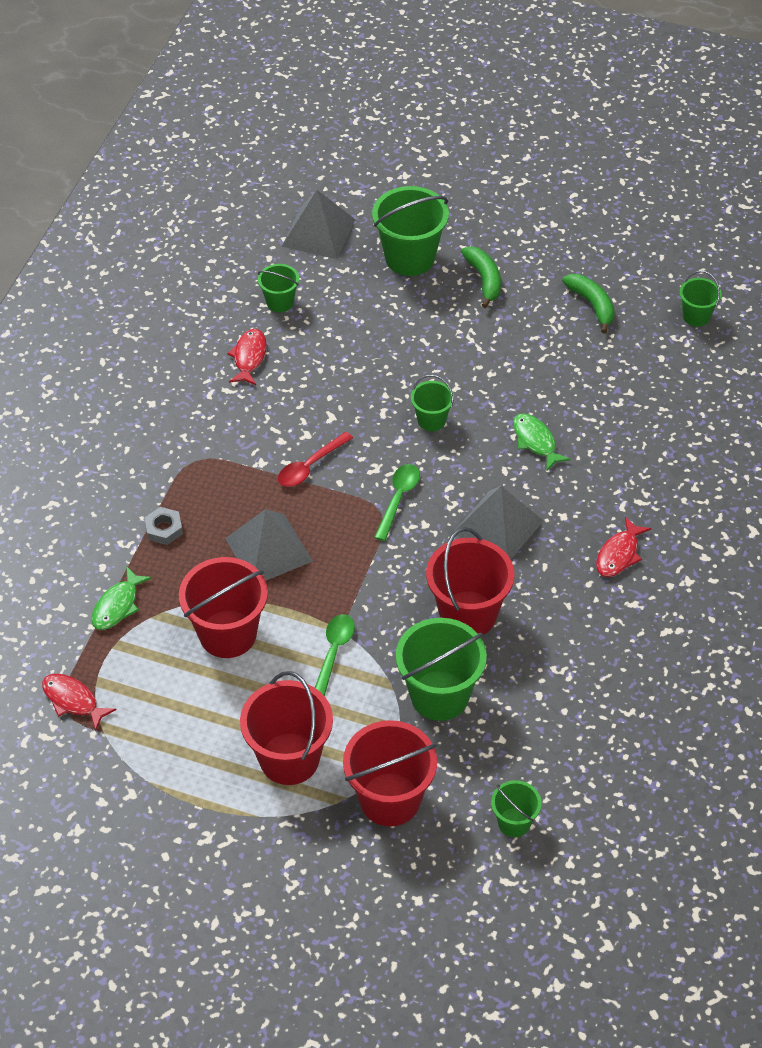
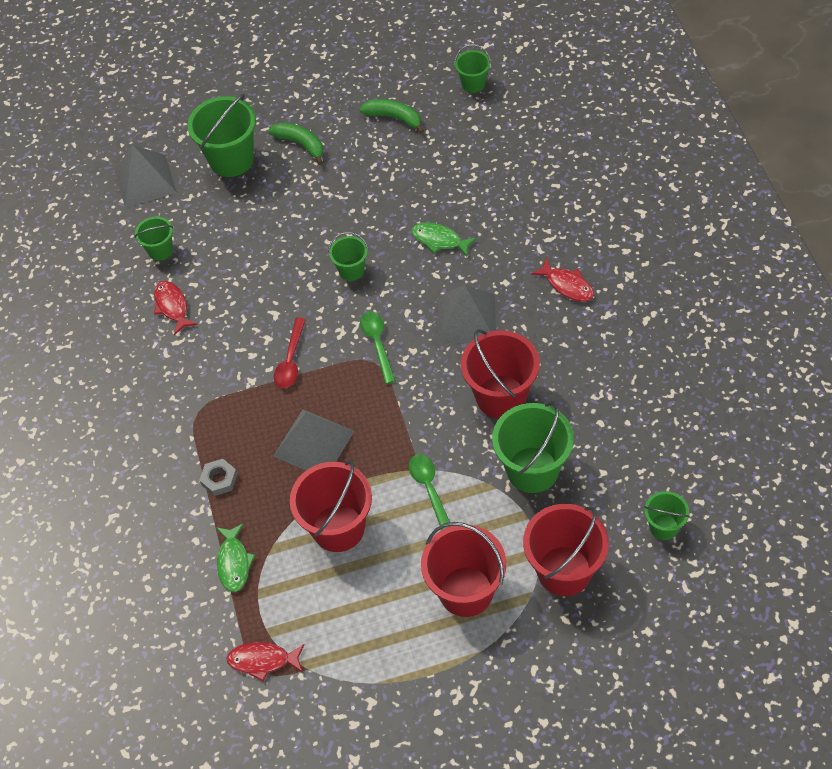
camera: 30 degrees left, 5 degrees up
(619, 554) = (567, 285): red fish -> red fish turned 45 degrees counterclockwise

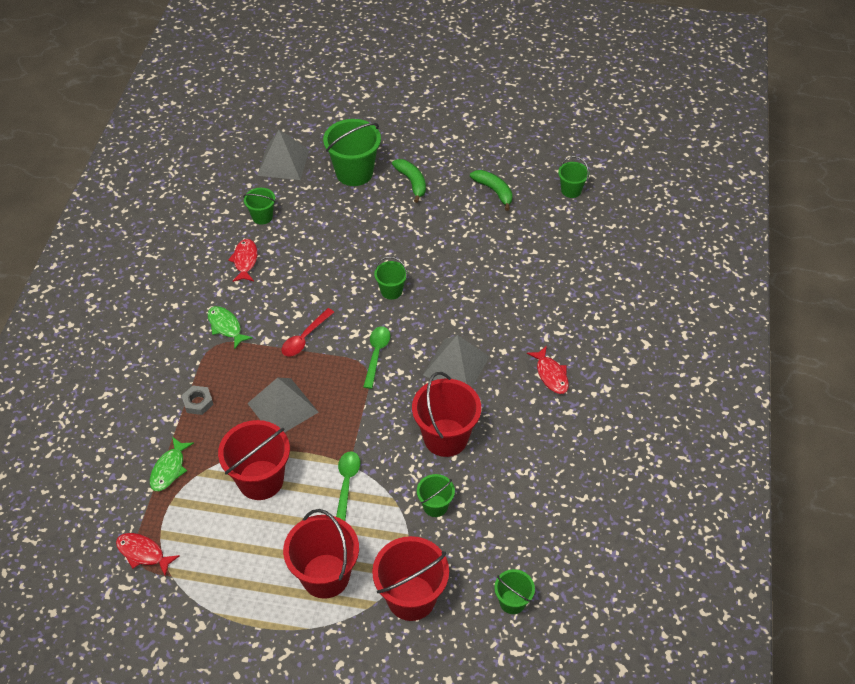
camera: 20 degrees right, 5 degrees down
(439, 240) = (472, 297): green fish -> green fish (226, 326)
(532, 470) = (435, 506): green bucket -> green bucket, size x0.54

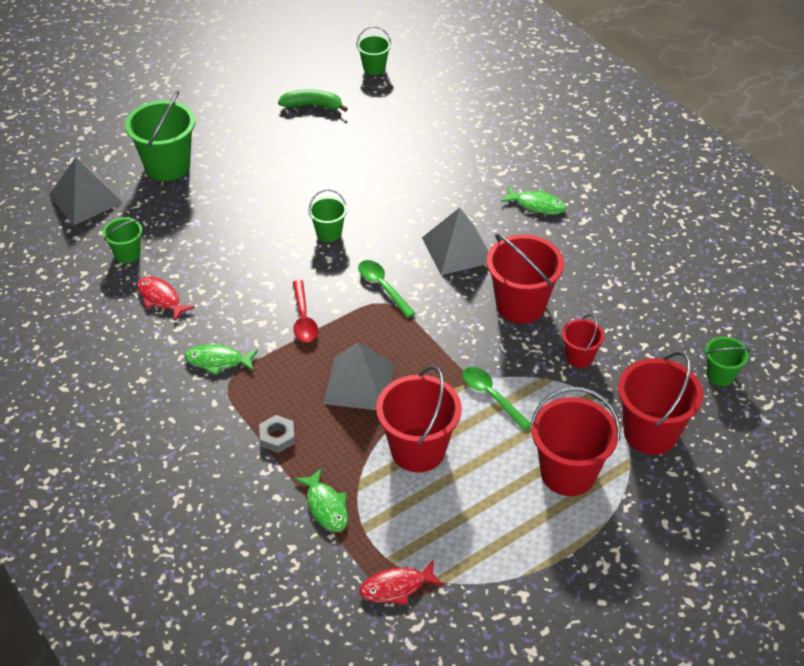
camera: 45 degrees left, 5 degrees down
(412, 182) = (231, 142): green banana -> none
(435, 506) = (579, 357): green bucket -> red bucket
(551, 375) = (537, 205): red fish -> green fish

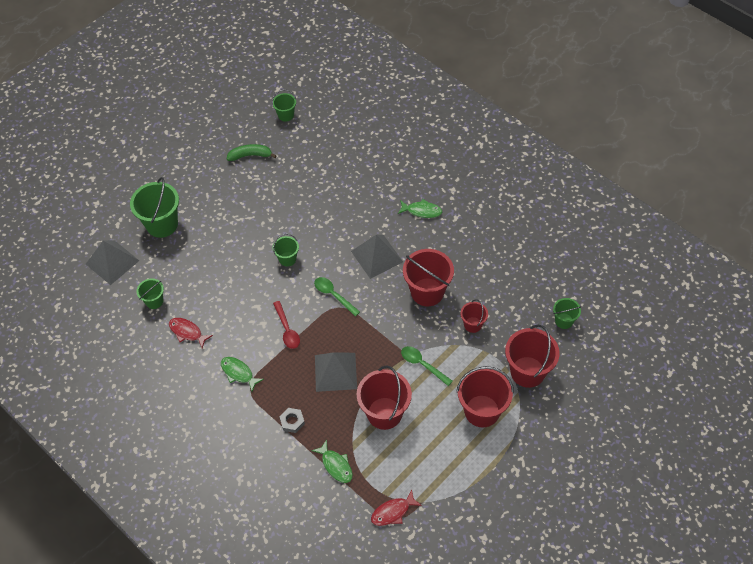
camera: 10 degrees left, 10 degrees up
(218, 361) = (238, 373): green fish -> green fish turned 45 degrees clockwise

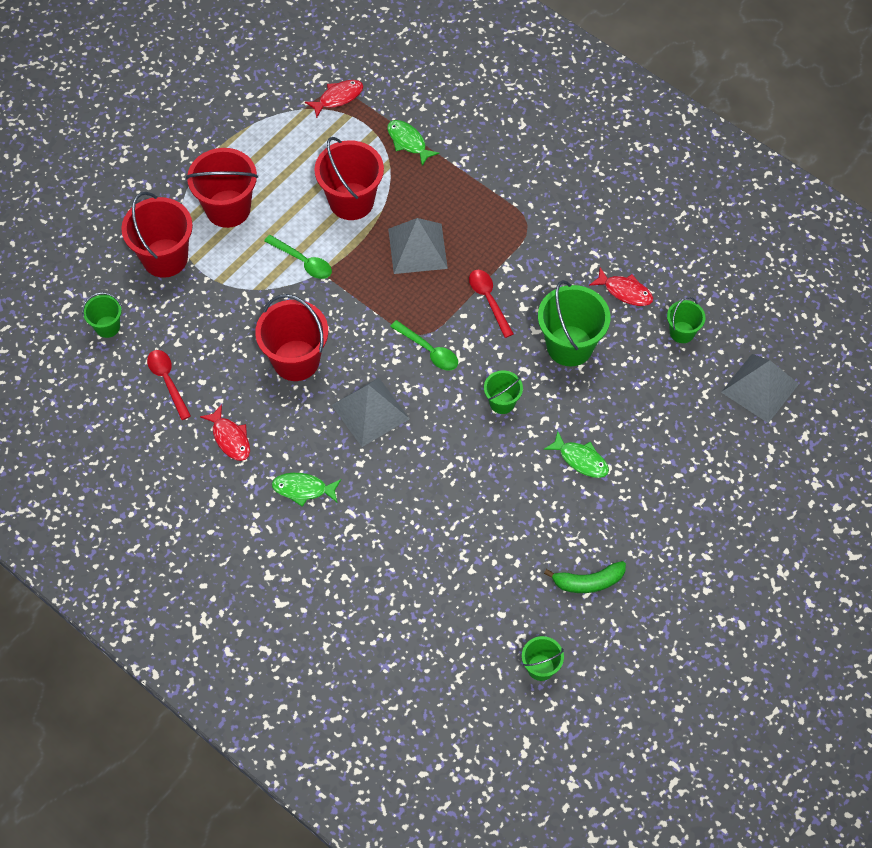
camera: 175 degrees right, 5 degrees up
(162, 224) = (702, 451): green bucket -> green bucket (569, 346)
(238, 373) = (545, 242): green fish -> green fish (581, 459)
(292, 421) = (467, 187): grey nut -> none
(470, 243) = (230, 438): none -> red fish
(473, 324) = (233, 317): red bucket -> none
(516, 281) = (167, 381): none -> red spoon

